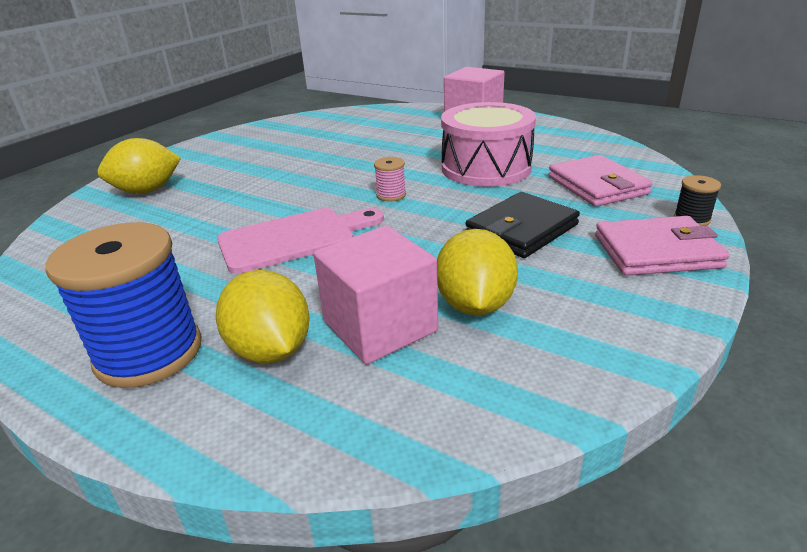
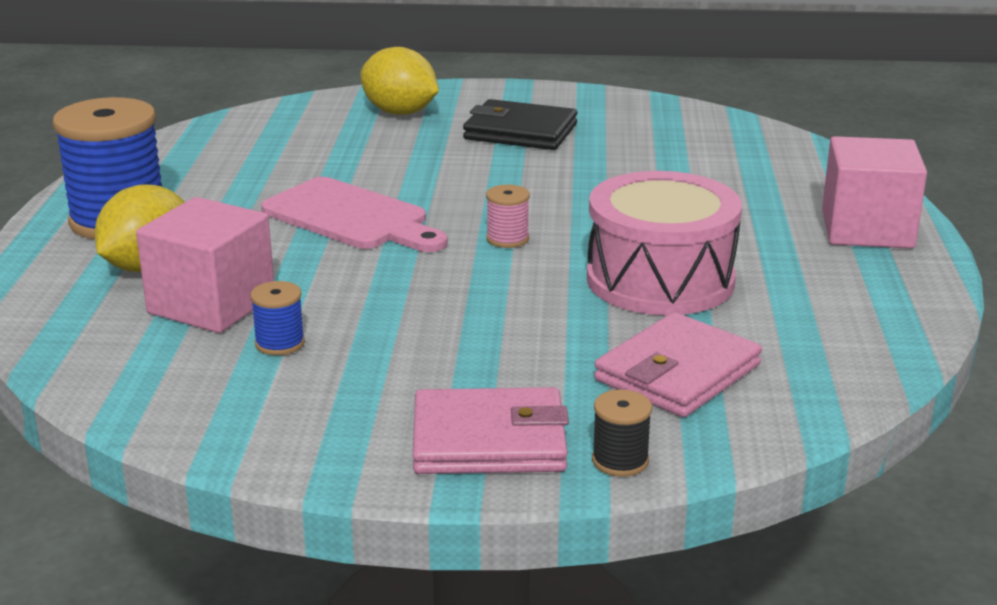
camera: 60 degrees right, 5 degrees down
(475, 305) = (280, 343): yellow lemon -> blue spool
(522, 229) = (478, 339): black wallet -> black wallet (520, 132)
(656, 251) = (489, 440): pink wallet -> pink wallet turned 60 degrees counterclockwise

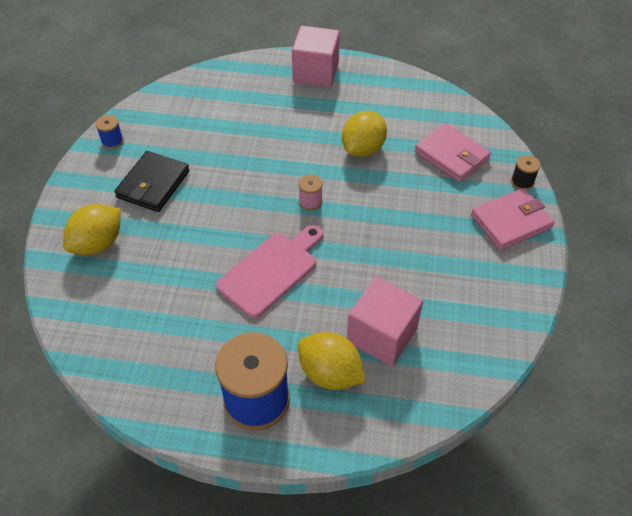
camera: 85 degrees left, 25 degrees up
(280, 343) = (427, 301): blue spool -> blue spool (112, 141)
(489, 440) = (511, 222): pink wallet -> pink wallet turned 60 degrees clockwise
(660, 280) = (363, 149): pink drum -> yellow lemon

